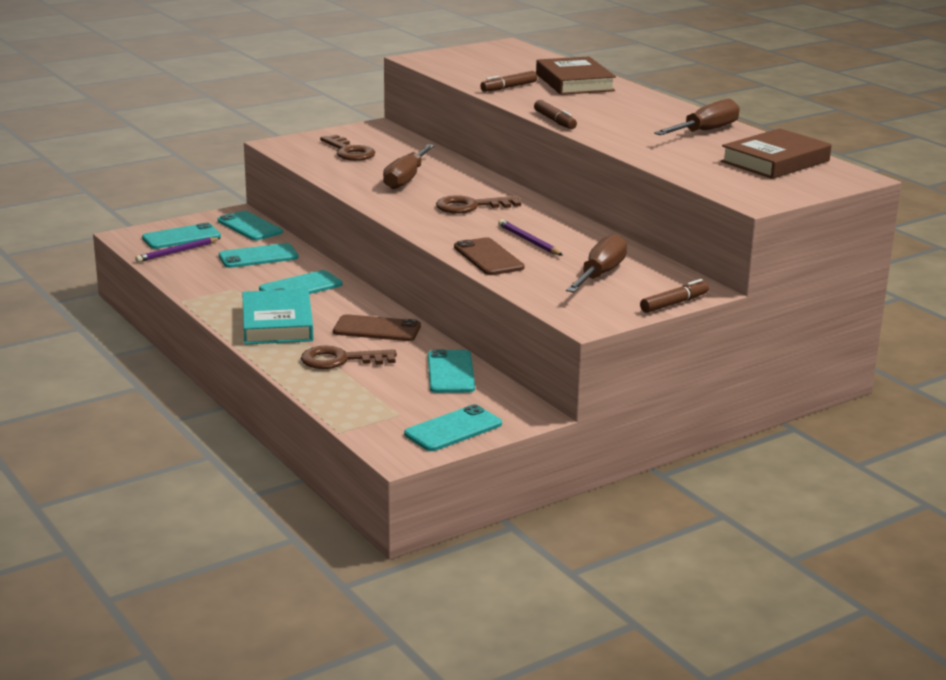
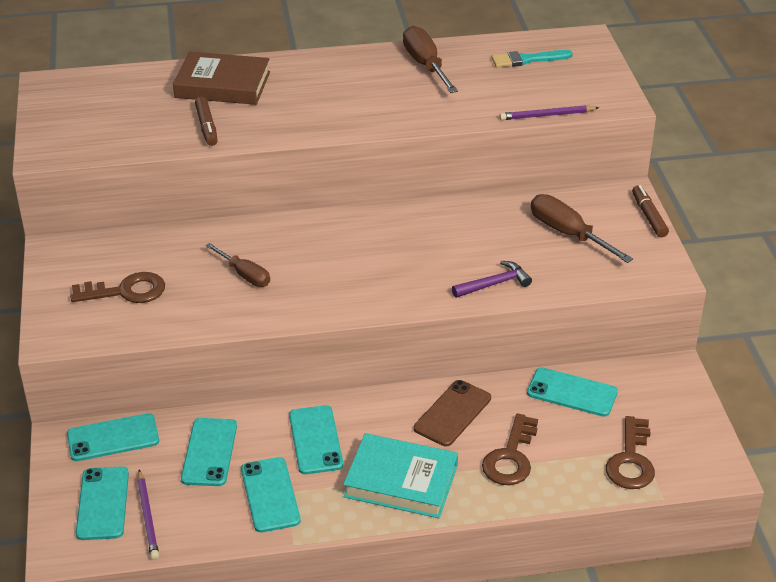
camera: 65 degrees left, 15 degrees up
(406, 179) = (245, 275): brown screwdriver -> brown screwdriver, size x0.66
(453, 429) = (685, 424): turquoise phone -> turquoise phone (270, 495)
(471, 206) = (354, 256): brown key -> brown key (631, 460)
(488, 257) = (494, 284): brown phone -> purple hammer
(529, 241) = (467, 248): purple pencil -> purple pencil (547, 115)
(555, 121) = (338, 132): brown marker -> none
(775, 161) = (527, 60): brown book -> turquoise brush

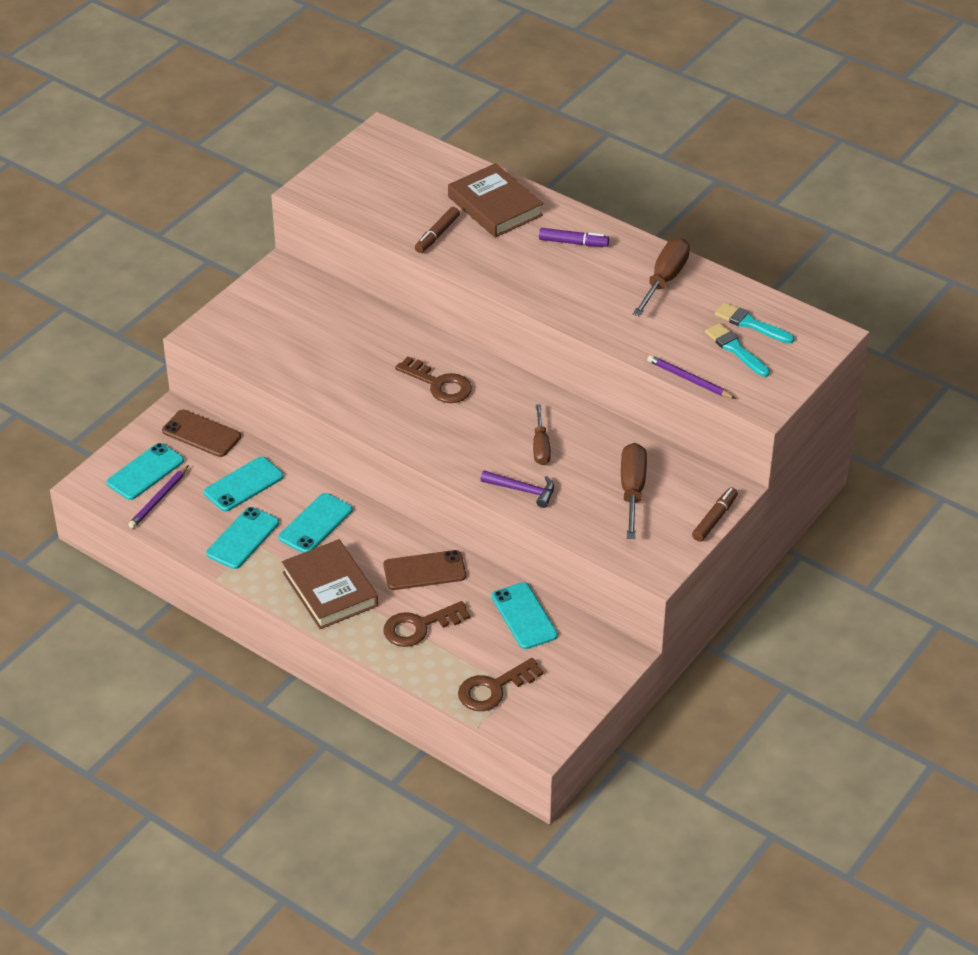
camera: 45 degrees right, 5 degrees up
(113, 438) = (201, 434): turquoise phone -> brown phone
(126, 291) = (283, 331): brown key -> brown key (439, 384)
(245, 275) = (370, 369): brown screwdriver -> brown screwdriver (540, 446)
(321, 77) = (573, 242): none -> purple marker
(401, 481) = (330, 589): turquoise book -> brown book
(544, 80) = (735, 349): none -> turquoise brush

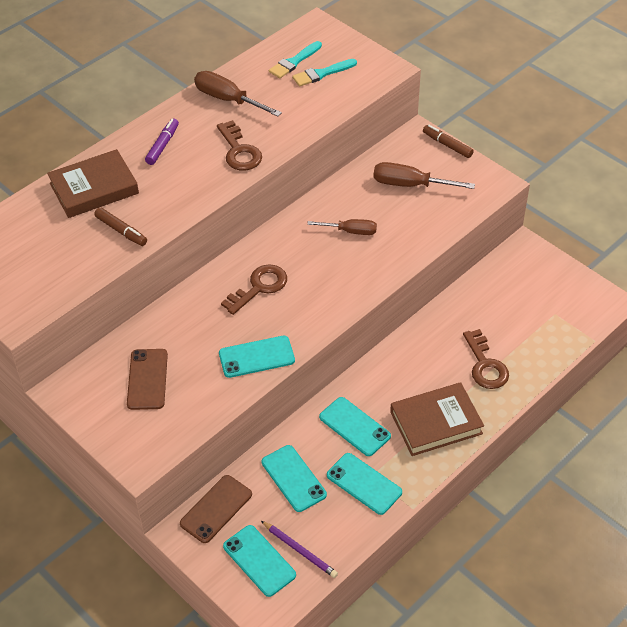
camera: 80 degrees left, 5 degrees up
(424, 571) = (422, 355): brown phone -> brown phone (147, 379)
(493, 689) = (555, 325): brown key -> brown key (239, 151)
(522, 490) = (400, 248): purple hammer -> none
(524, 616) = (480, 298): turquoise phone -> turquoise phone (256, 357)
(689, 379) = (352, 102): purple pencil -> none

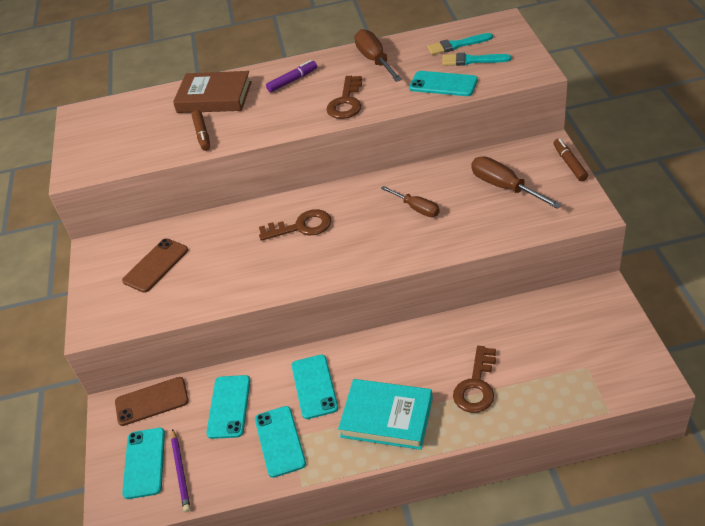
camera: 40 degrees right, 5 degrees down
(256, 357) = (249, 282): turquoise phone -> turquoise phone (443, 84)
(436, 422) = (387, 417): brown book -> turquoise book

